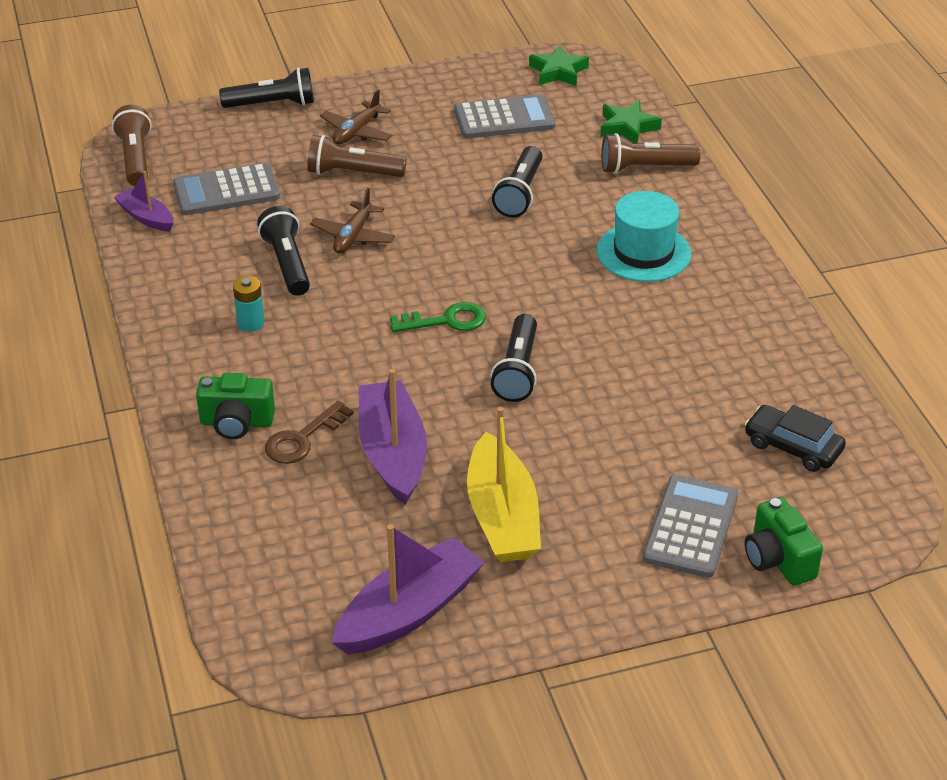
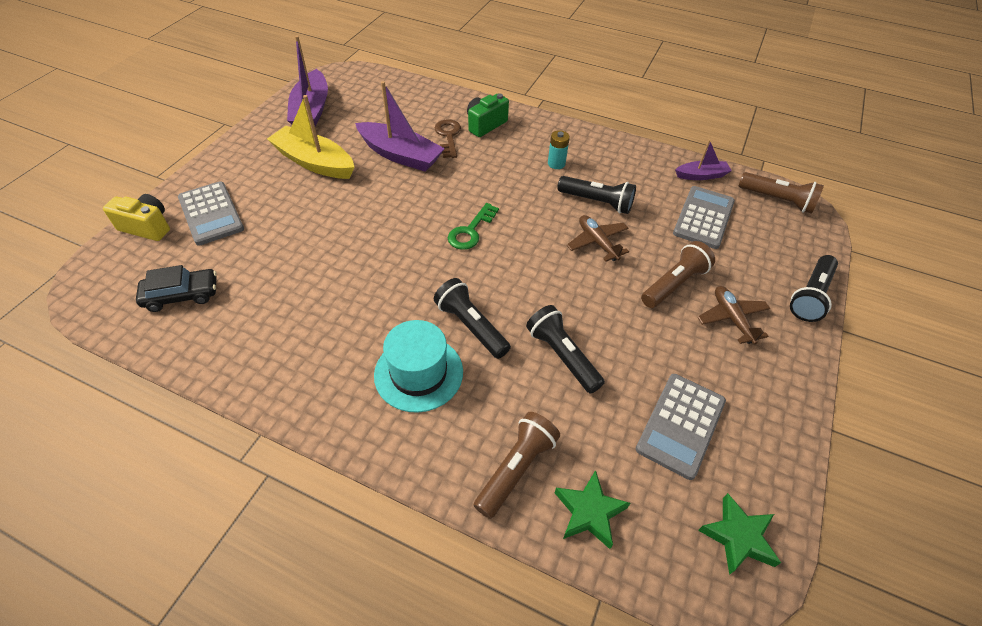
camera: 130 degrees right, 10 degrees up
(517, 370) = (395, 231): black flashlight -> black flashlight (471, 326)
(778, 559) = (147, 227): green camera -> yellow camera

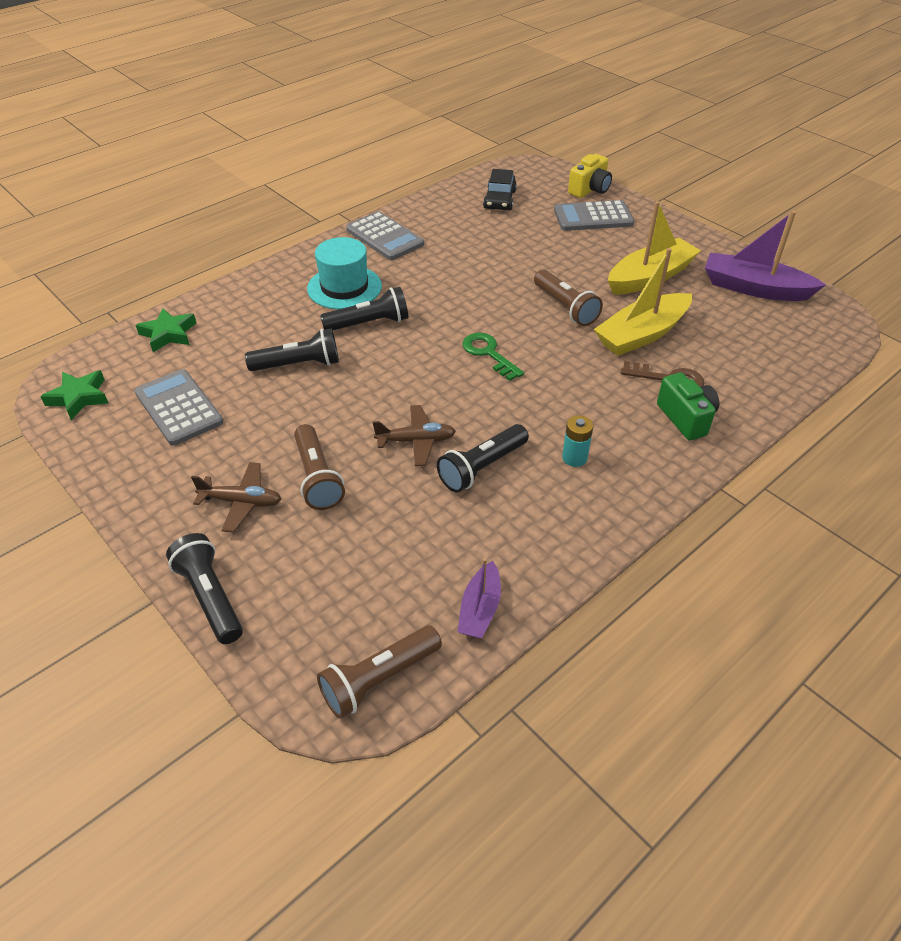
camera: 115 degrees right, 5 degrees down
(400, 155) = (642, 334): purple boat -> yellow boat
(516, 469) = (228, 311): brown flashlight -> brown flashlight (565, 307)
(703, 218) = (397, 562): grey calculator -> grey calculator (384, 237)

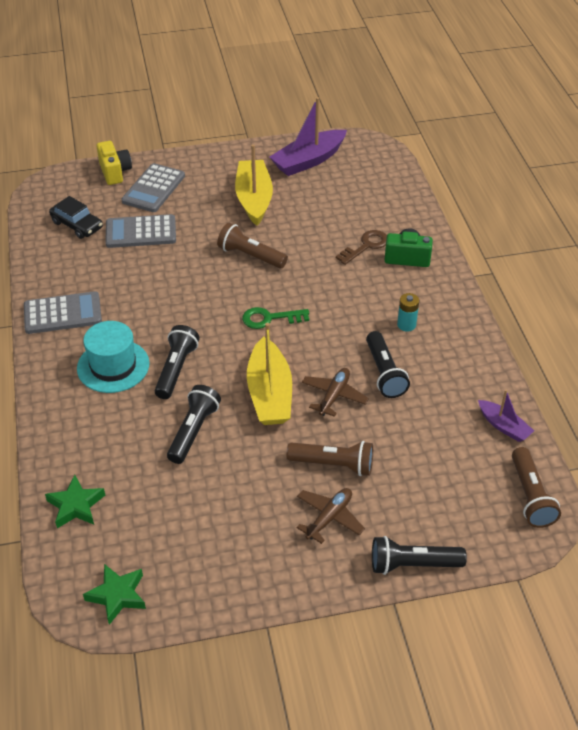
camera: 60 degrees left, 0 degrees up
(179, 408) = (188, 526): grey calculator -> grey calculator (141, 232)
(565, 307) = (250, 256): brown flashlight -> brown flashlight turned 150 degrees counterclockwise
(642, 334) = (312, 235): yellow boat -> yellow boat (269, 393)

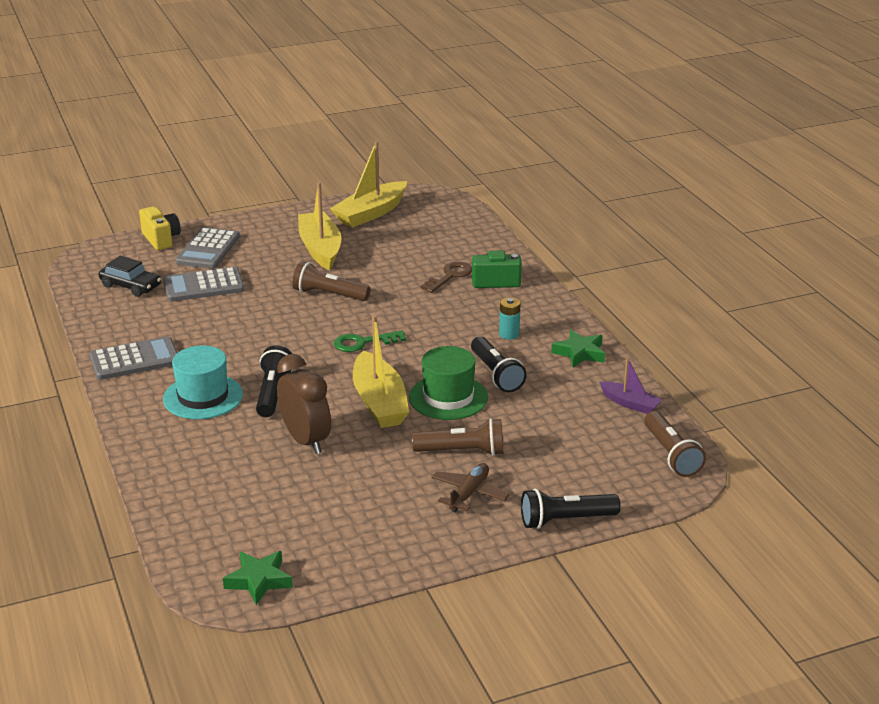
camera: 10 degrees left, 15 degrees down
(76, 505) = (193, 513): green star -> green star (580, 353)
(193, 431) = (305, 440): black flashlight -> brown clock
(308, 161) = (370, 213): purple boat -> yellow boat
(334, 396) = (448, 397): brown plane -> green hat

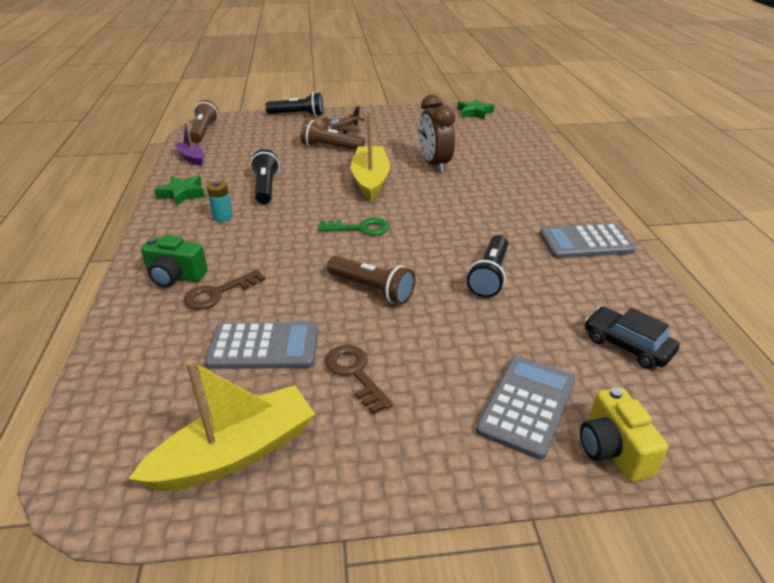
camera: 165 degrees left, 5 degrees up
(203, 286) = (526, 329): grey calculator -> grey calculator (264, 347)
(203, 397) = (513, 202): turquoise hat -> none
(273, 393) = (453, 197): black flashlight -> black flashlight (489, 276)
(320, 249) = (355, 373): yellow boat -> brown key
(448, 397) = (316, 177): green hat -> none

